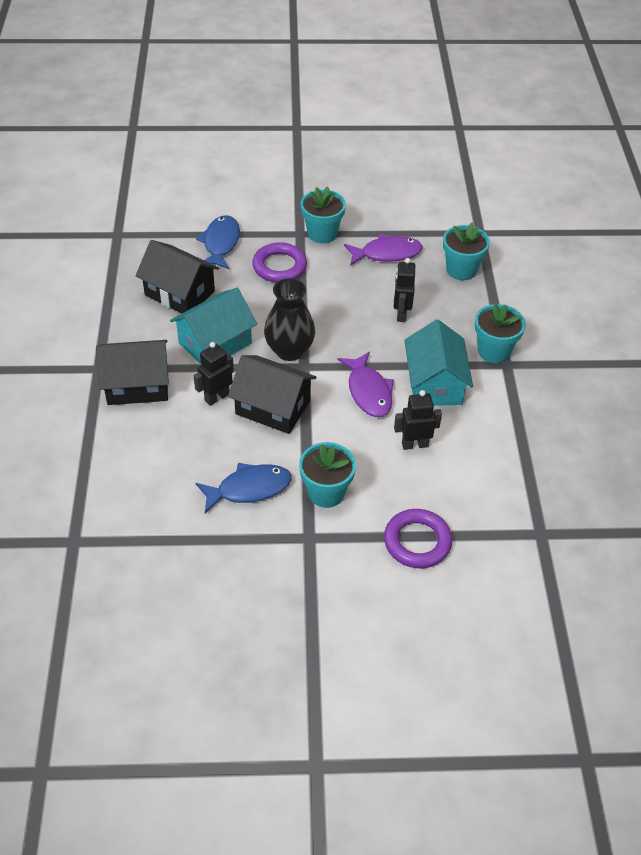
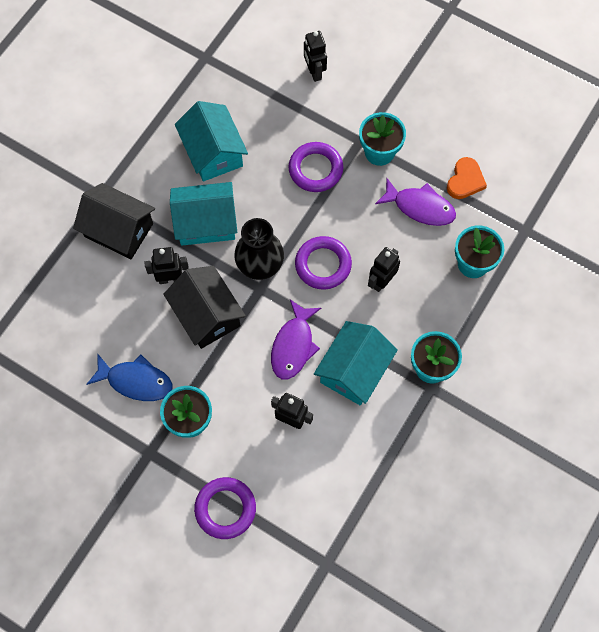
camera: 35 degrees right, 20 degrees up
(179, 293) = (213, 152): black house -> turquoise house
(220, 243) = (284, 115): blue fish -> none
(222, 206) = (314, 72): none -> black robot
(343, 325) = (323, 265): none -> purple ring
(406, 222) = (465, 180): none -> orange heart

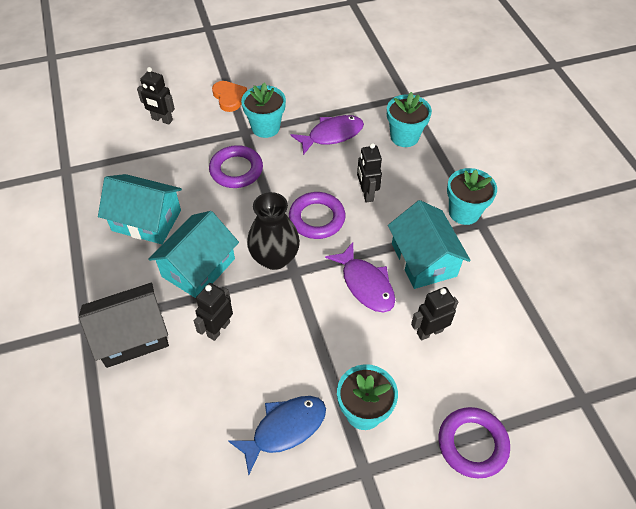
camera: 50 degrees left, 15 degrees down
(207, 315) = (278, 326): black house -> none
(465, 180) = (338, 100): orange heart -> orange heart (229, 97)

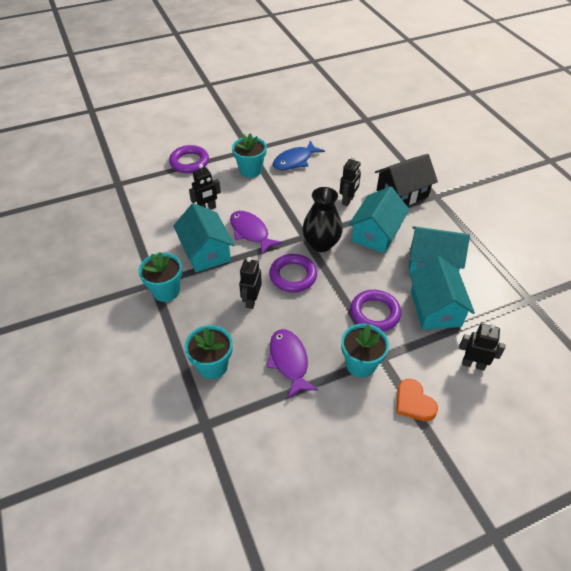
camera: 175 degrees right, 5 degrees down
(170, 170) = (435, 308): none -> turquoise house
(332, 135) = (289, 361): purple fish -> purple fish turned 105 degrees clockwise
(366, 193) = (251, 300): black robot -> black robot turned 150 degrees counterclockwise

